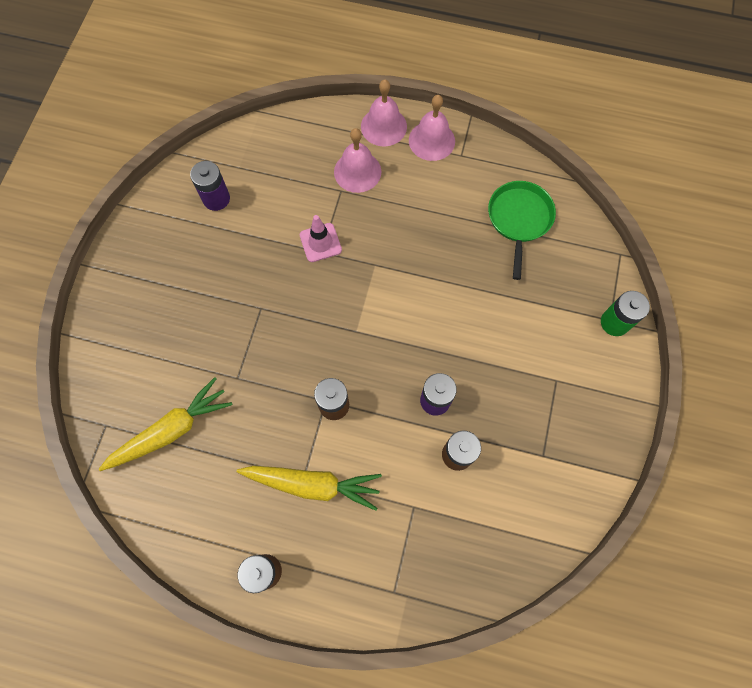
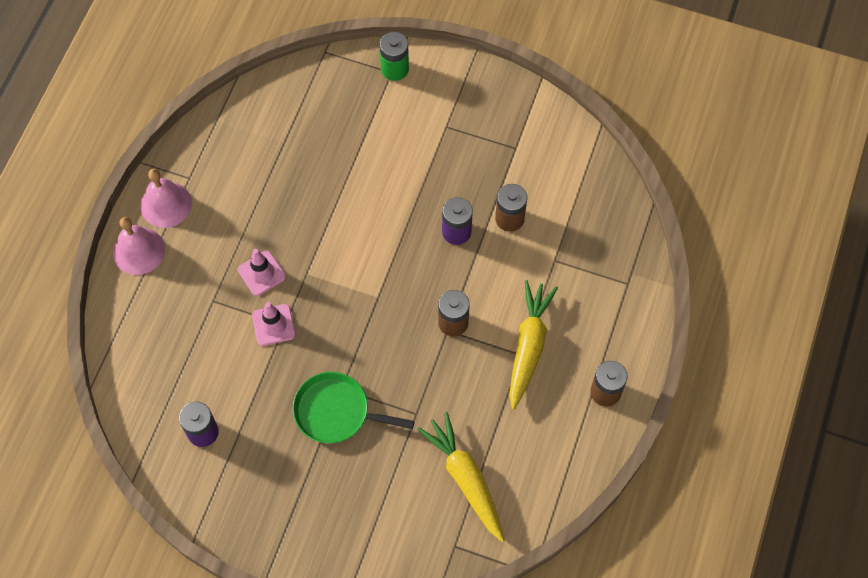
camera: 85 degrees left, 5 degrees down
(357, 171) = (192, 282): pink bell -> none
(371, 226) = (262, 273): none -> pink traffic cone
(519, 219) = (274, 133): green pan -> green pan (336, 411)

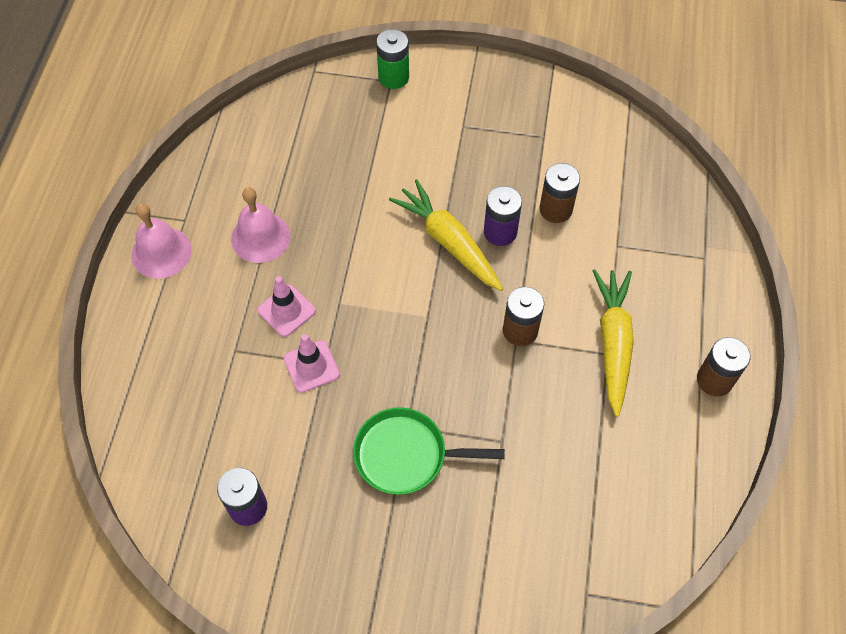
camera: 10 degrees left, 5 degrees down
(139, 251) = (137, 308): pink bell -> pink bell (260, 237)
(465, 479) = (579, 509): yellow carrot -> yellow carrot (448, 242)

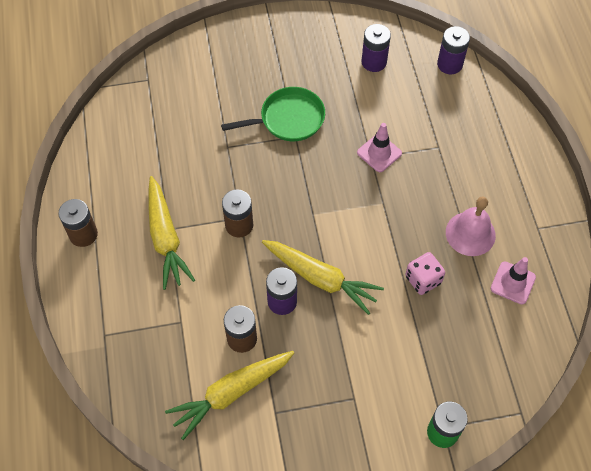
camera: 160 degrees right, 0 degrees up
(147, 465) = (449, 64): none -> purple battery
(161, 252) = (536, 197): pink bell -> none
(286, 310) = (418, 185): pink traffic cone -> pink traffic cone (513, 283)
(339, 207) = (423, 280): none -> pink dice
(582, 164) = (231, 393): none -> yellow carrot

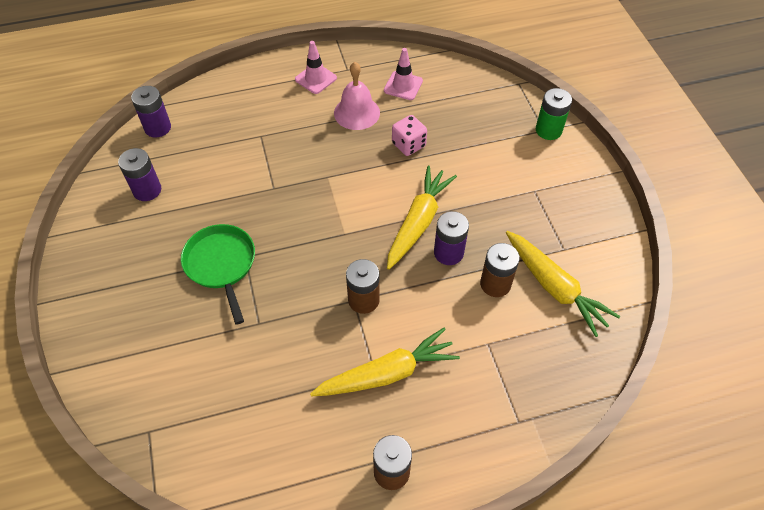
camera: 95 degrees left, 5 degrees down
(379, 153) = (268, 181): pink traffic cone -> pink traffic cone (316, 79)

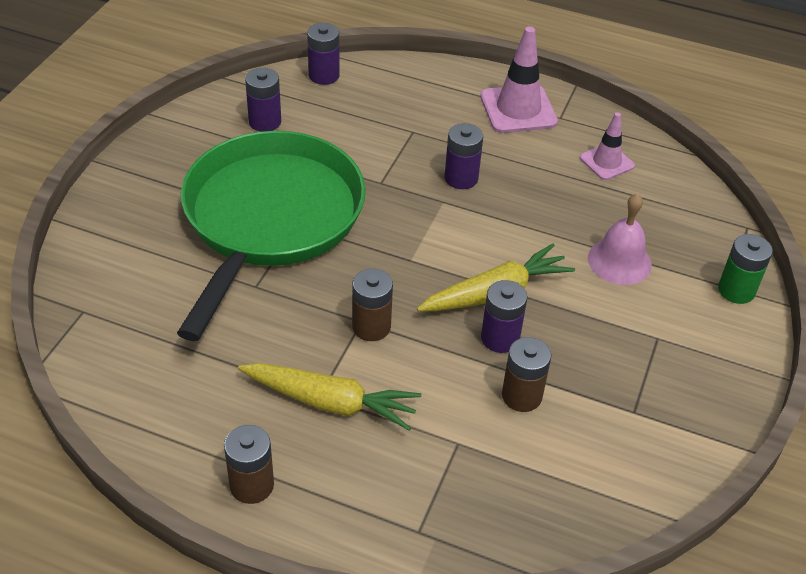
camera: 35 degrees right, 10 degrees down
(221, 264) = (270, 218): green pan -> green pan, size x2.12
(316, 79) = (518, 109): pink traffic cone -> pink traffic cone, size x1.64
(324, 152) = (461, 178): none -> purple battery
(357, 112) = (531, 161): pink bell -> pink bell (619, 261)
(408, 145) = (557, 218): pink dice -> none
(554, 287) = (585, 439): yellow carrot -> none

